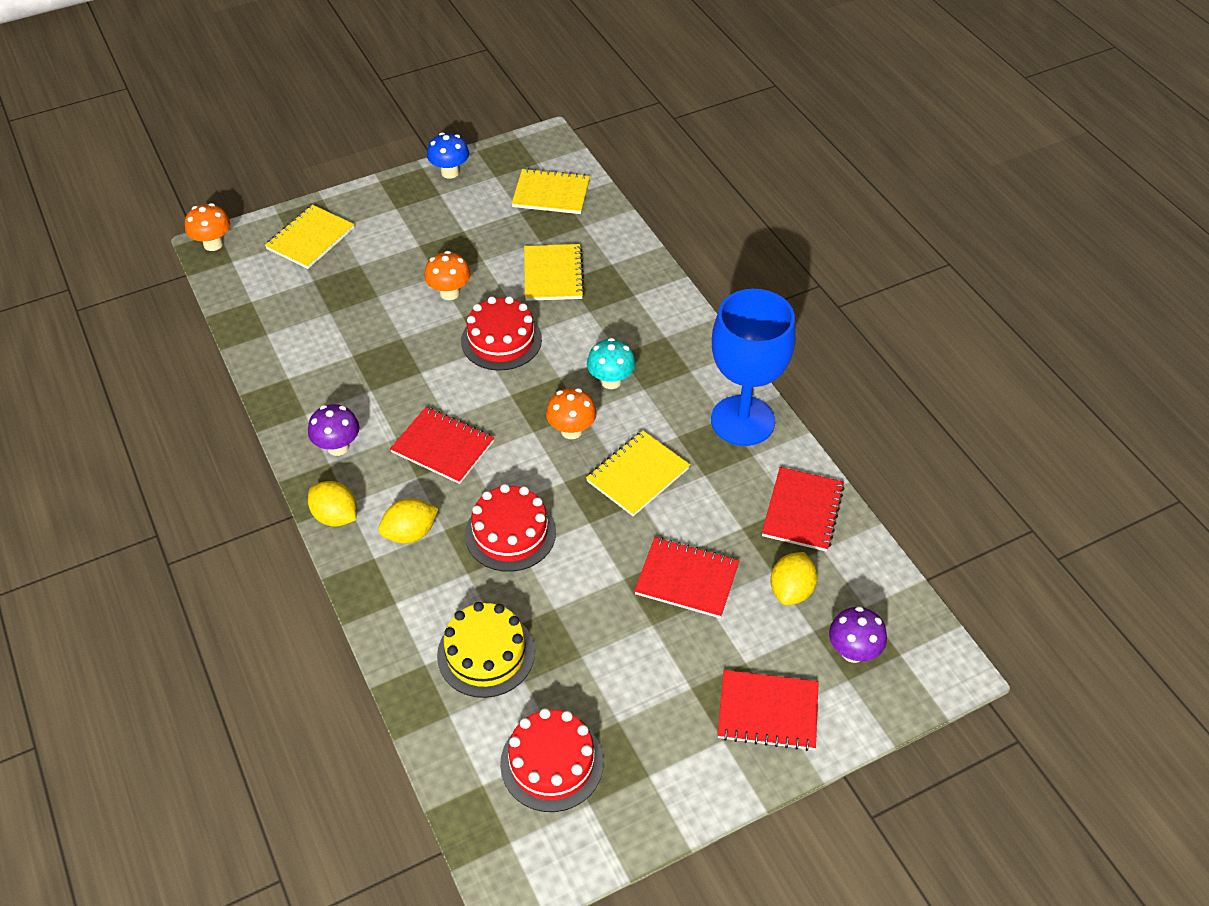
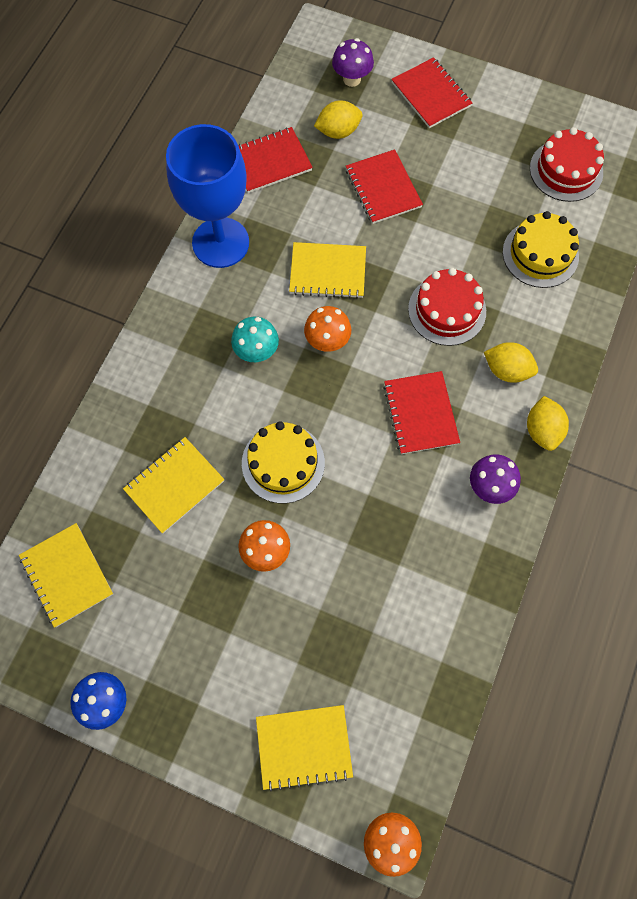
camera: 130 degrees left, 20 degrees up
(501, 340) = (283, 463): red cake -> yellow cake

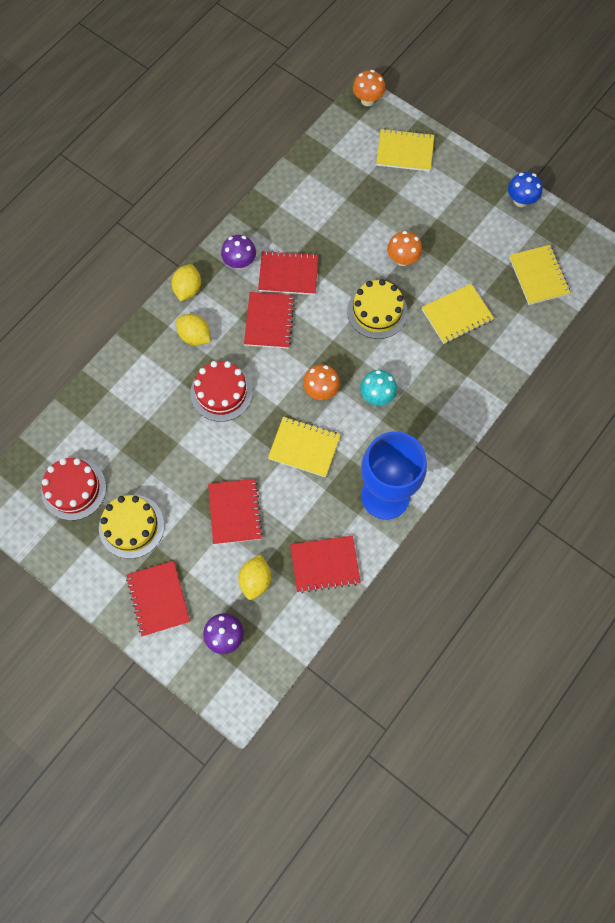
camera: 165 degrees left, 0 degrees up
(338, 131) = (255, 580): yellow lemon -> yellow lemon turned 75 degrees counterclockwise
(417, 487) = (288, 274): none -> red notebook
(540, 254) = (129, 419): yellow cake -> yellow cake (131, 526)

